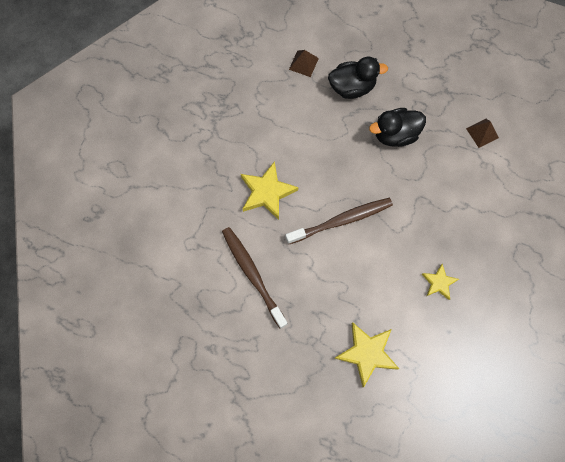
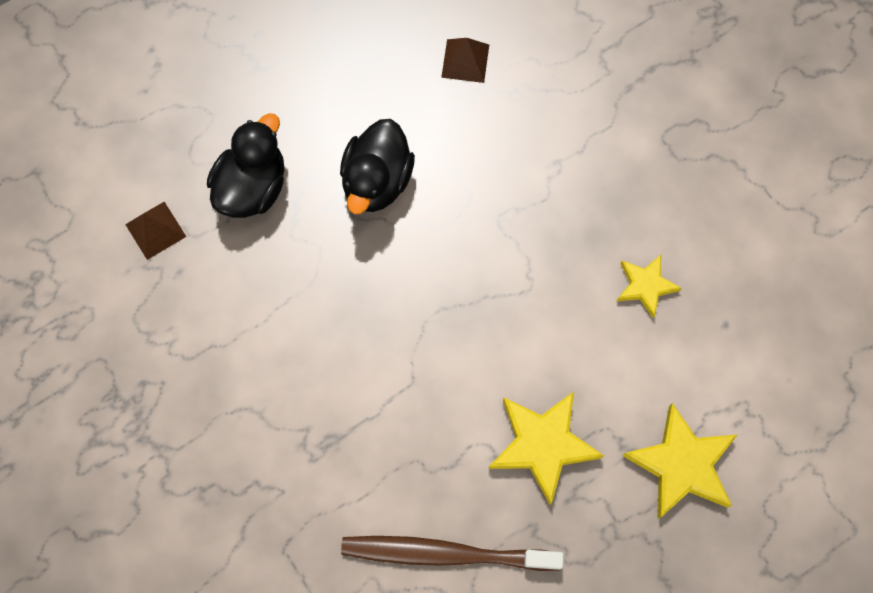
camera: 55 degrees left, 0 degrees up
(267, 192) = (327, 437): yellow star -> yellow star (542, 445)
(341, 220) = (454, 356): brown toothbrush -> none

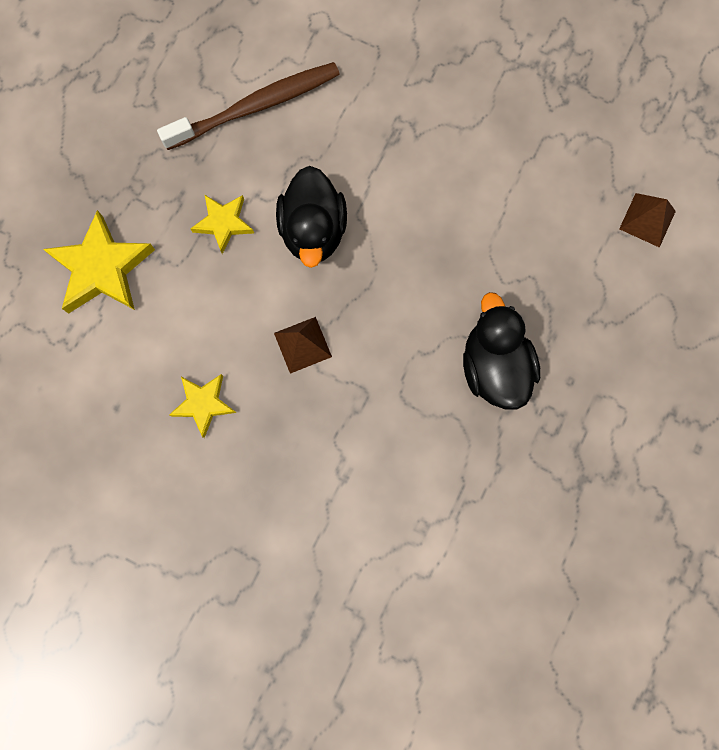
camera: 150 degrees right, 5 degrees up
(252, 187) = (595, 301): black duck -> black duck (313, 231)
(465, 61) = (489, 535): brown pyramid -> brown pyramid (302, 344)
(542, 445) = (224, 223): yellow star -> yellow star, size x0.59

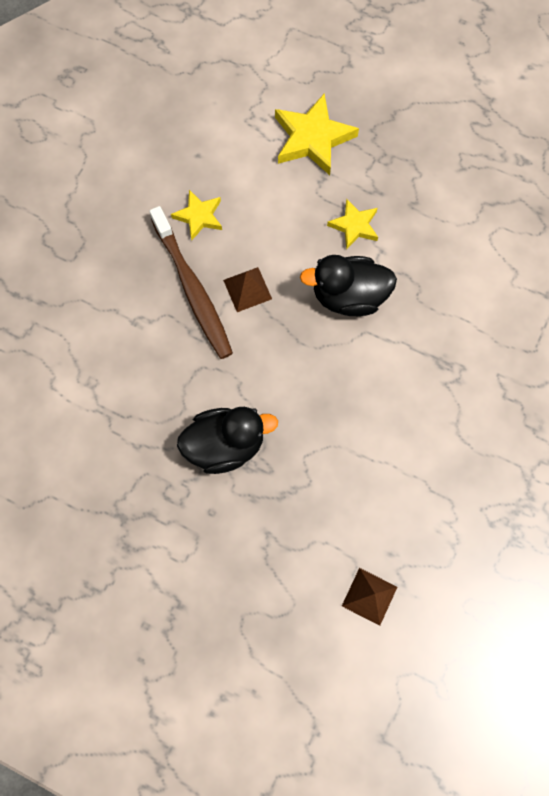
camera: 90 degrees right, 5 degrees down
(256, 107) = (465, 248): brown toothbrush -> brown toothbrush (192, 289)

